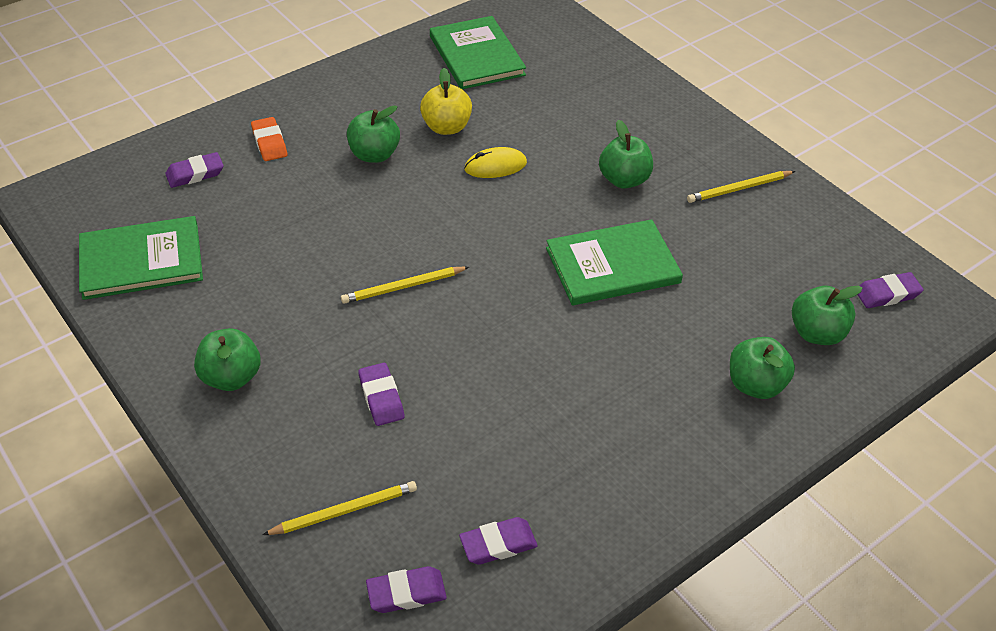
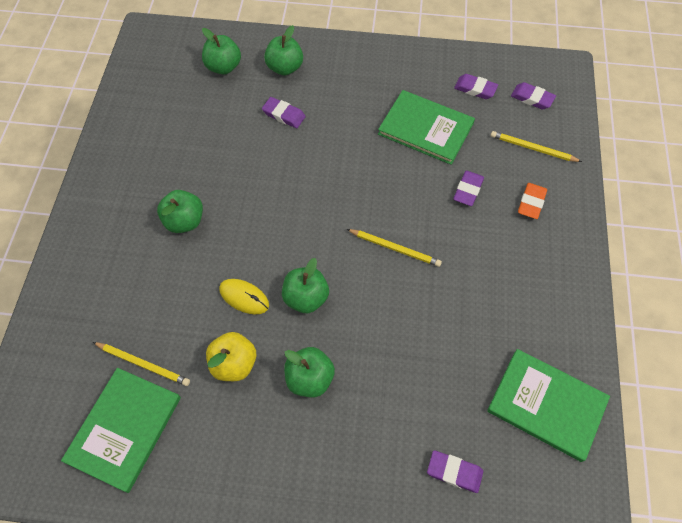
camera: 135 degrees left, 15 degrees up
(231, 377) = (541, 262): green apple -> green apple (306, 298)
(269, 143) = (373, 461): orange eraser -> orange eraser (531, 203)
(612, 265) = (267, 172): green book -> green book (425, 129)
(739, 189) = (134, 163): yellow pencil -> yellow pencil (143, 364)
(887, 294) = (163, 58): purple eraser -> purple eraser (284, 115)

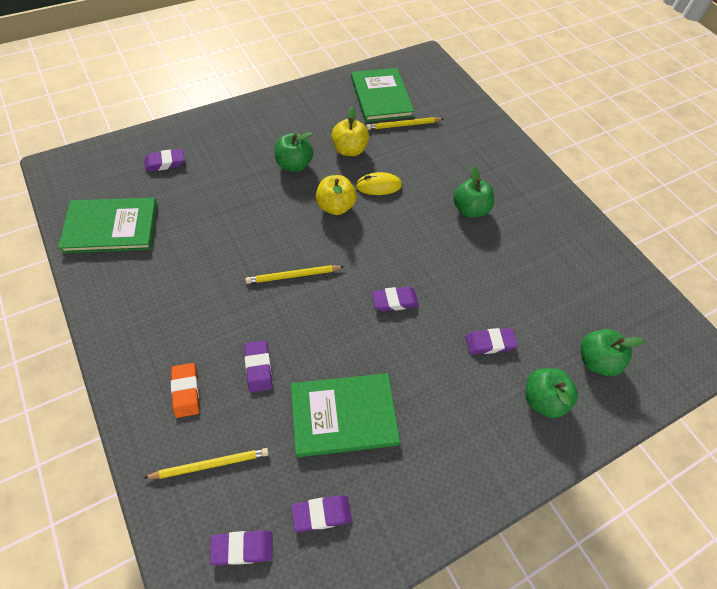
camera: 140 degrees right, 5 degrees down
(306, 298) = (335, 206): green apple -> yellow apple
(326, 181) = (394, 301): none -> purple eraser

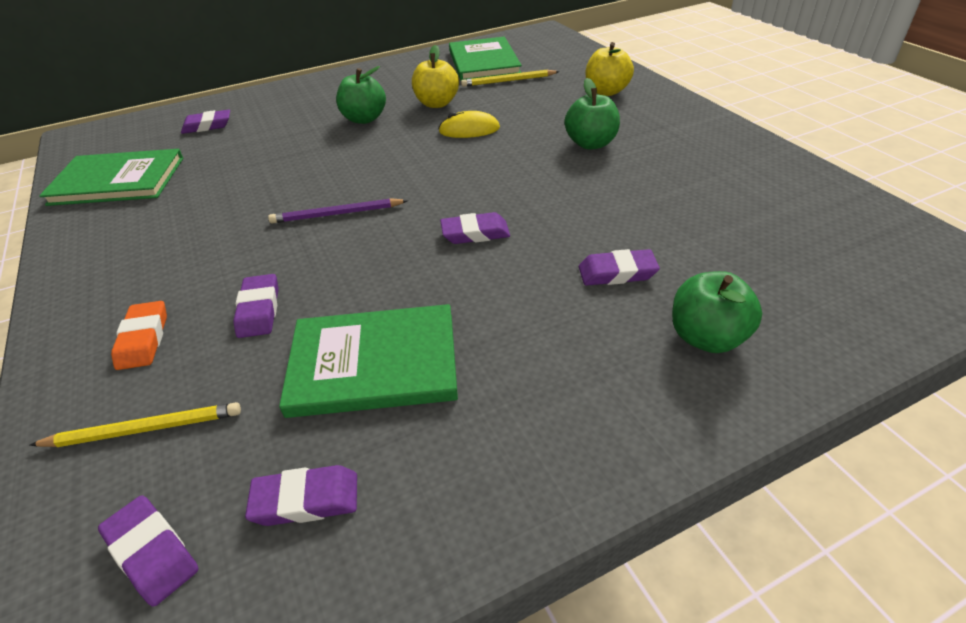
camera: 10 degrees right, 15 degrees down
(242, 548) = (152, 552): purple eraser -> purple eraser turned 45 degrees clockwise
(293, 276) = (337, 214): yellow pencil -> purple pencil
(335, 206) = (409, 150): yellow apple -> yellow apple (606, 91)
(596, 361) = (793, 288): green apple -> none

